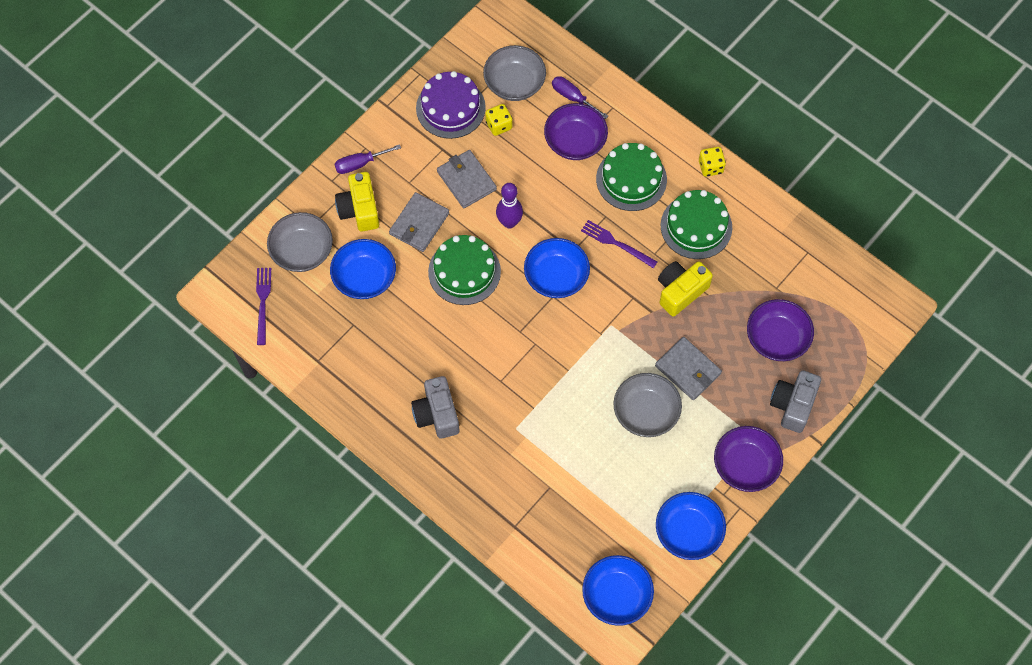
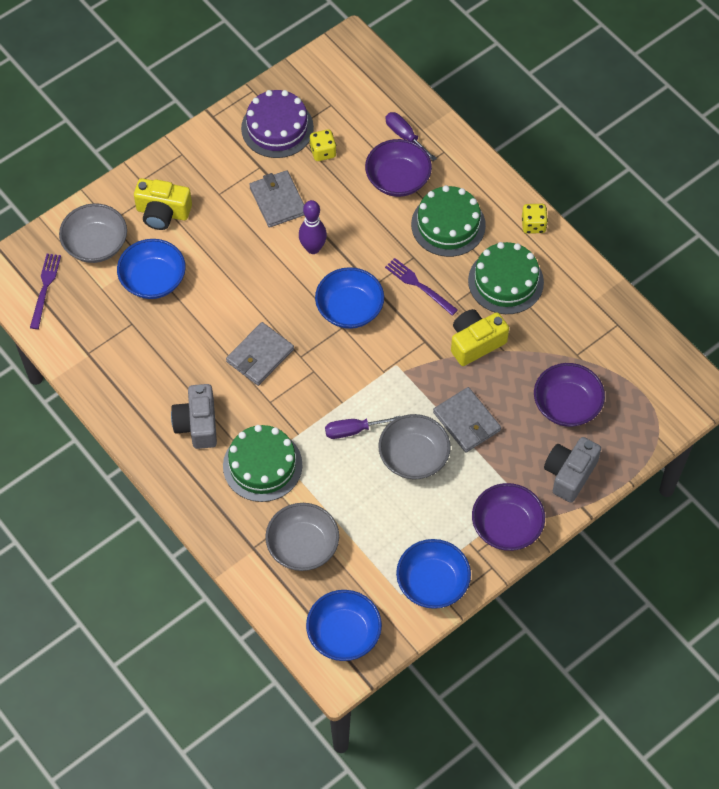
camera: 10 degrees right, 5 degrees down
(359, 209) = (163, 213): yellow camera -> yellow camera turned 75 degrees counterclockwise
(360, 164) = (173, 168): purple screwdriver -> purple screwdriver (353, 430)
(419, 224) = (220, 235): grey wallet -> grey wallet (260, 356)
(464, 271) = (256, 289): green cake -> green cake (262, 465)
(514, 83) = (348, 114): grey bowl -> grey bowl (303, 546)

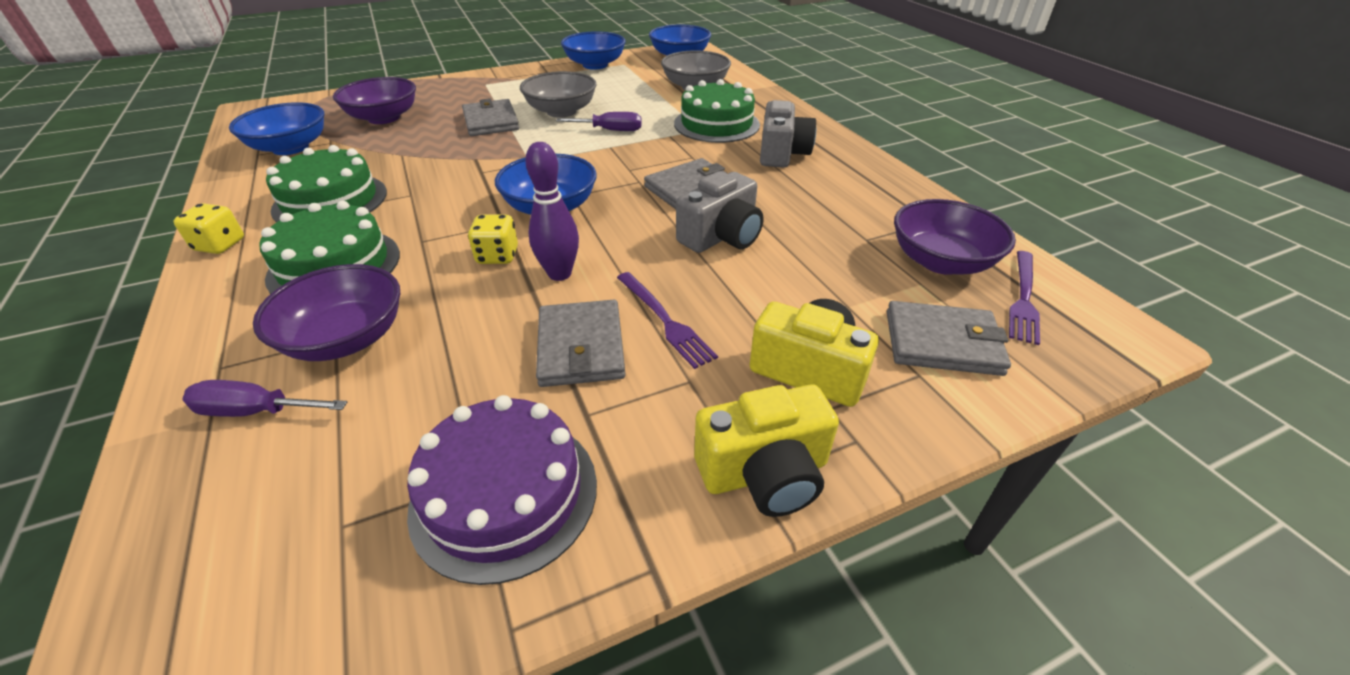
camera: 165 degrees left, 20 degrees down
(96, 244) = (942, 342): grey bowl -> grey wallet
(153, 280) = (832, 279): blue bowl -> blue bowl (290, 148)
(323, 152) = (441, 415): yellow dice -> yellow dice (497, 256)
(405, 136) = (255, 411): purple screwdriver -> purple screwdriver turned 120 degrees clockwise
(419, 285) = (442, 214): purple fork -> purple fork (665, 320)
(475, 343) = (425, 163): yellow camera -> yellow camera (765, 473)
(506, 526) = (512, 77): purple bowl -> purple bowl (941, 261)
(569, 474) = (430, 89): grey camera -> grey camera (721, 236)

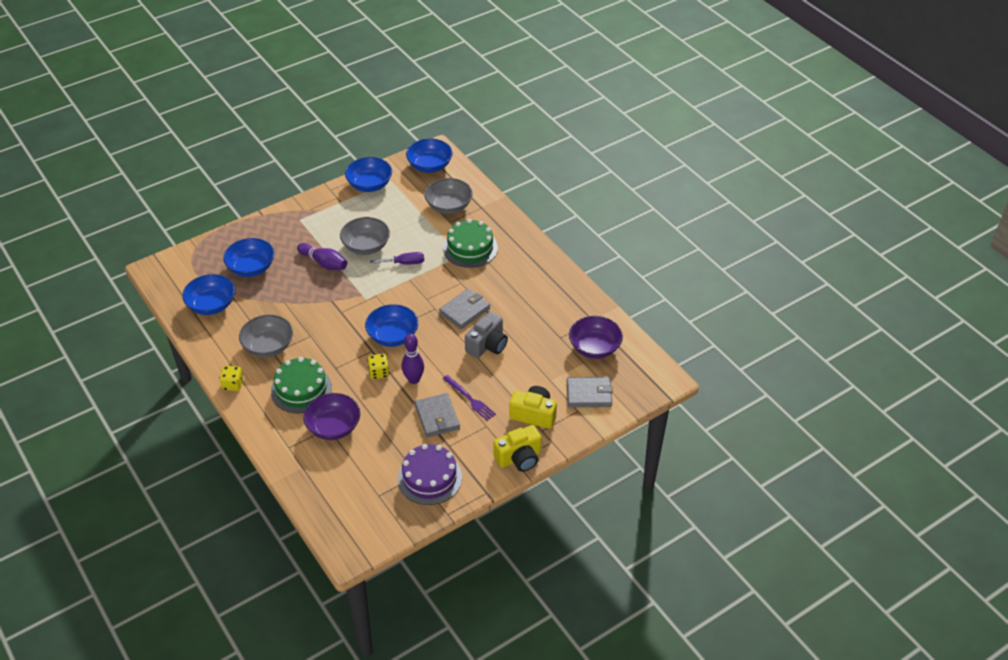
camera: 10 degrees left, 5 degrees up
(255, 411) = (318, 463): purple screwdriver -> none
(330, 201) = (268, 346): green cake -> grey bowl
(384, 118) = (251, 268): purple bowl -> blue bowl
(491, 121) = (324, 263): grey wallet -> purple bowling pin
(782, 153) = (513, 273): grey camera -> none
(1023, 298) = (628, 365): purple fork -> none

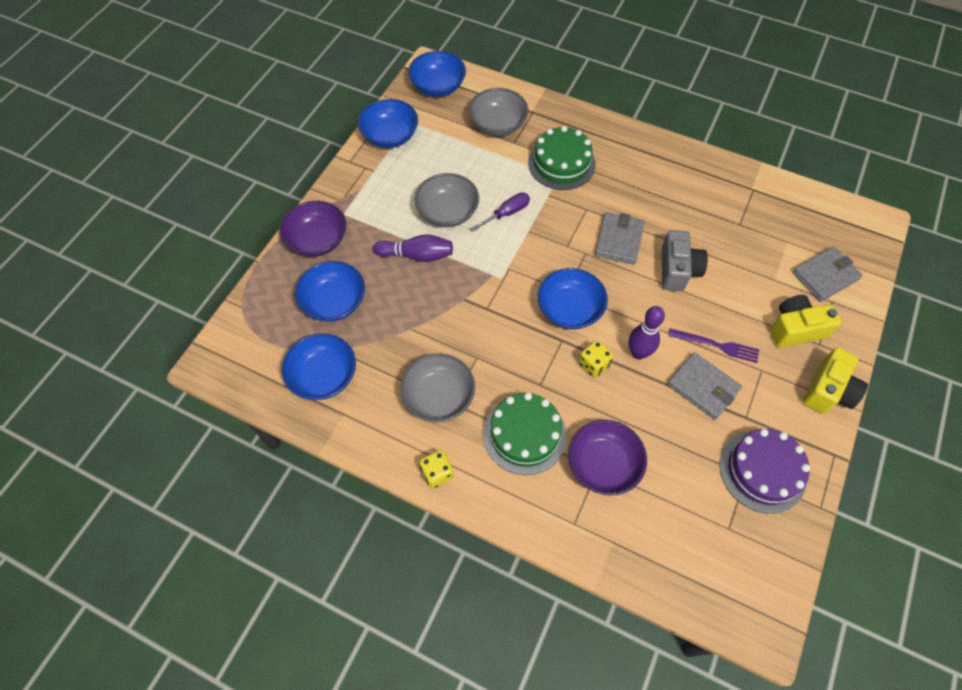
camera: 30 degrees left, 15 degrees up
(594, 347) = (782, 219): purple bowl -> purple bowl (317, 240)

